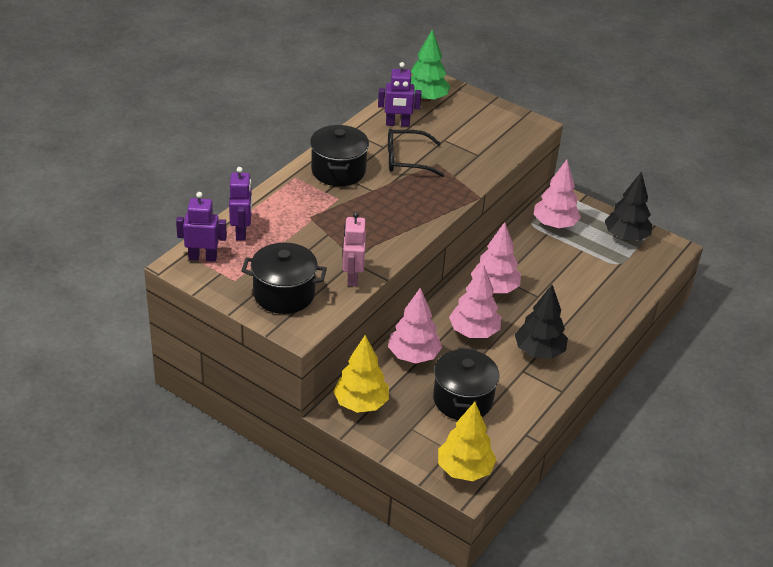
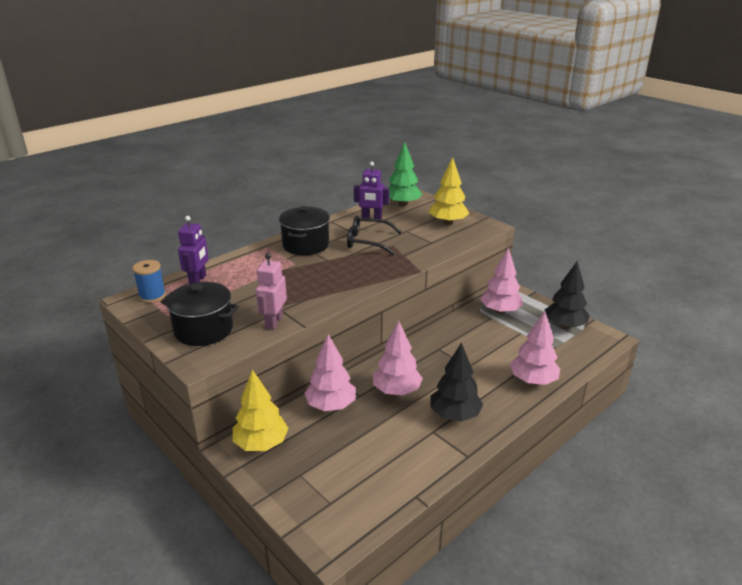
camera: 15 degrees right, 10 degrees down
(202, 257) = (152, 296): purple robot -> blue spool
(463, 399) = (362, 452): black pot -> none
(464, 469) = (337, 526): yellow tree -> yellow tree (448, 223)
(494, 288) = (429, 356): pink tree -> pink tree (533, 380)

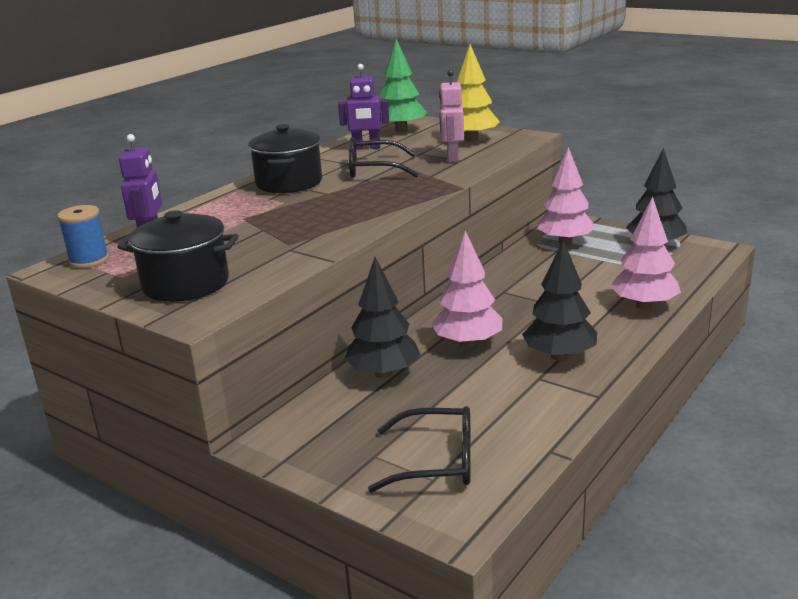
camera: 10 degrees left, 5 degrees down
(261, 444) = (301, 431): yellow tree -> none
(273, 322) = (285, 262): pink robot -> pink robot (452, 158)
(331, 406) = (383, 373): pink tree -> black tree
(337, 488) = (435, 461): none -> black glasses

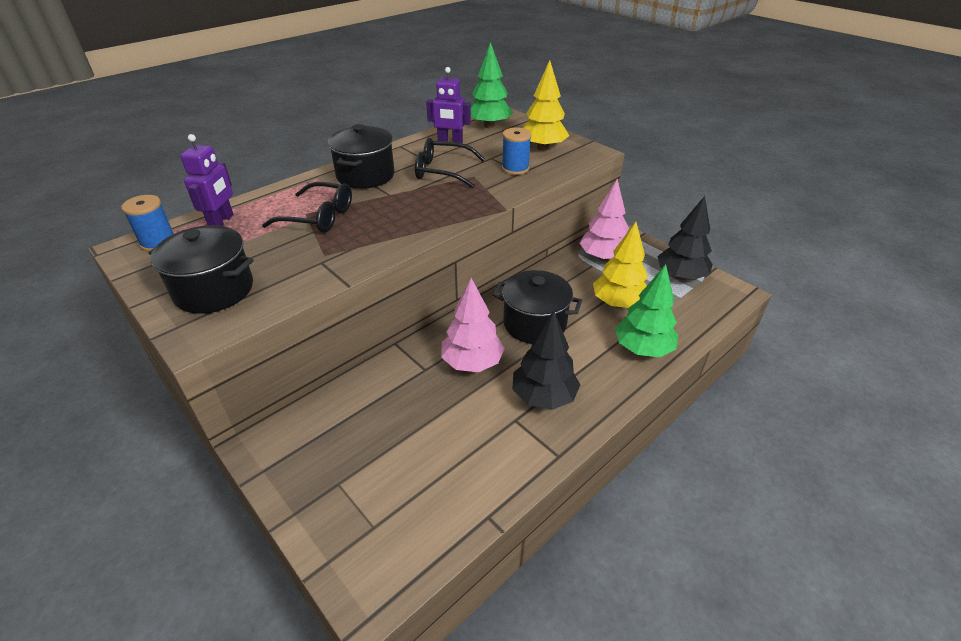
camera: 10 degrees right, 15 degrees up
(383, 373) = (388, 383): black tree -> none
(435, 461) = (385, 505): black glasses -> black glasses (318, 217)
(452, 158) = (515, 168): pink robot -> blue spool
(519, 303) = (534, 323): none -> black pot
(600, 275) = (618, 303): none -> yellow tree
(644, 305) = (642, 349): pink tree -> green tree

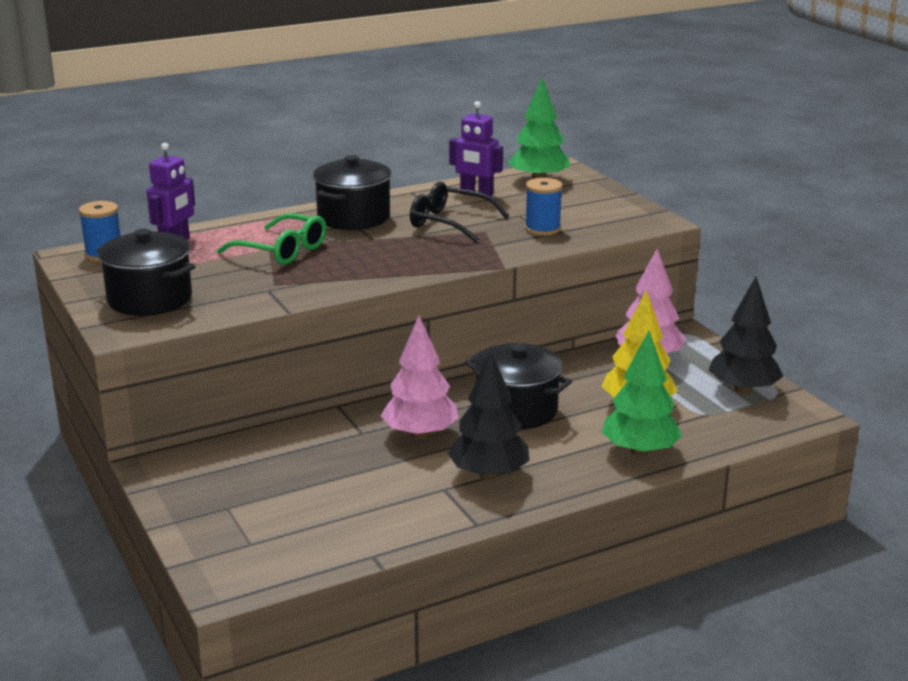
camera: 15 degrees right, 15 degrees down
(318, 217) = (281, 251): black glasses -> green glasses
(542, 148) = (593, 211): yellow tree -> none

